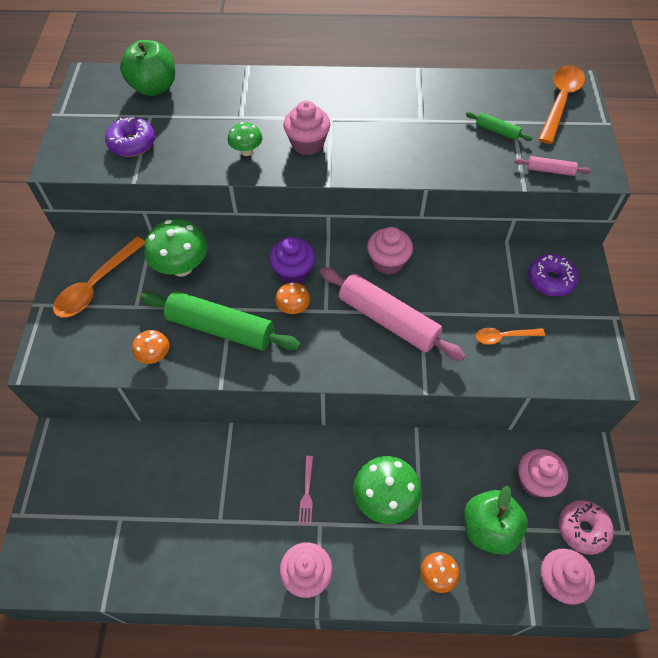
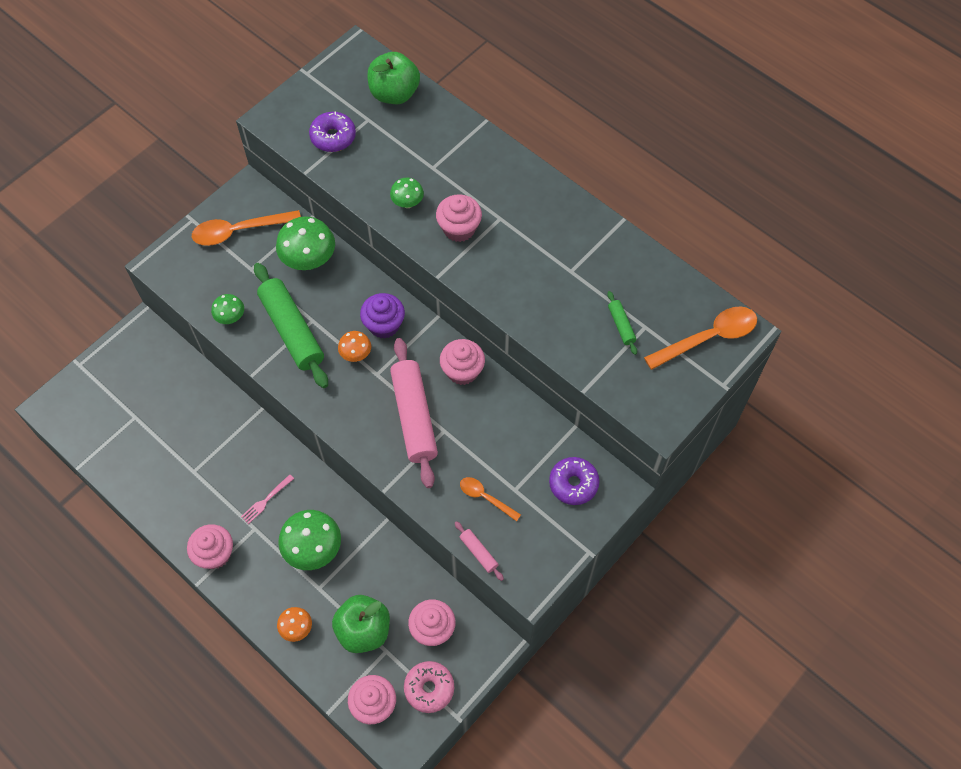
camera: 40 degrees right, 5 degrees up
(155, 356) = (230, 317): orange mushroom -> green mushroom
(550, 170) = (623, 391): pink rolling pin -> pink rolling pin (478, 552)

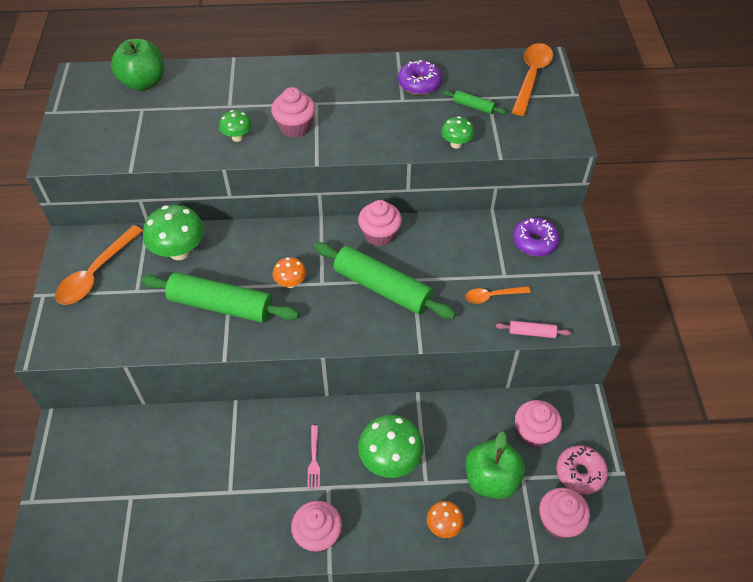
camera: 45 degrees left, 10 degrees down
(230, 317) = (158, 335): green mushroom -> green mushroom (456, 144)
(333, 137) = (126, 136): purple donut -> purple donut (419, 84)
(384, 325) = (289, 249): purple cupcake -> none
(414, 417) = (382, 288): pink rolling pin -> green rolling pin

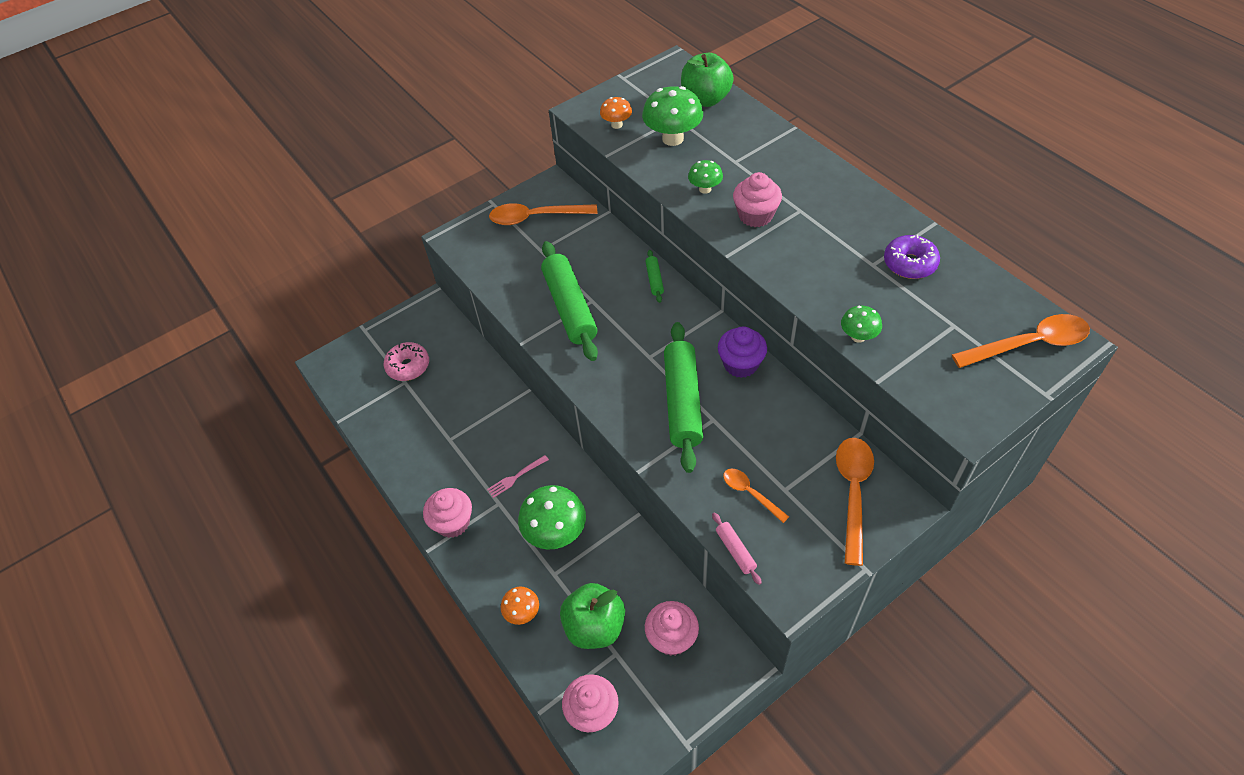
camera: 60 degrees right, 0 degrees up
(179, 251) = (598, 248): green mushroom -> green mushroom (672, 138)
(290, 283) = (631, 336): orange mushroom -> orange mushroom (616, 125)
(379, 235) = (740, 364): pink cupcake -> purple cupcake
(473, 106) = (926, 321): green rolling pin -> green rolling pin (654, 280)
(534, 242) = (853, 492): purple donut -> orange spoon
(580, 473) = (658, 704): pink donut -> pink donut (408, 366)

